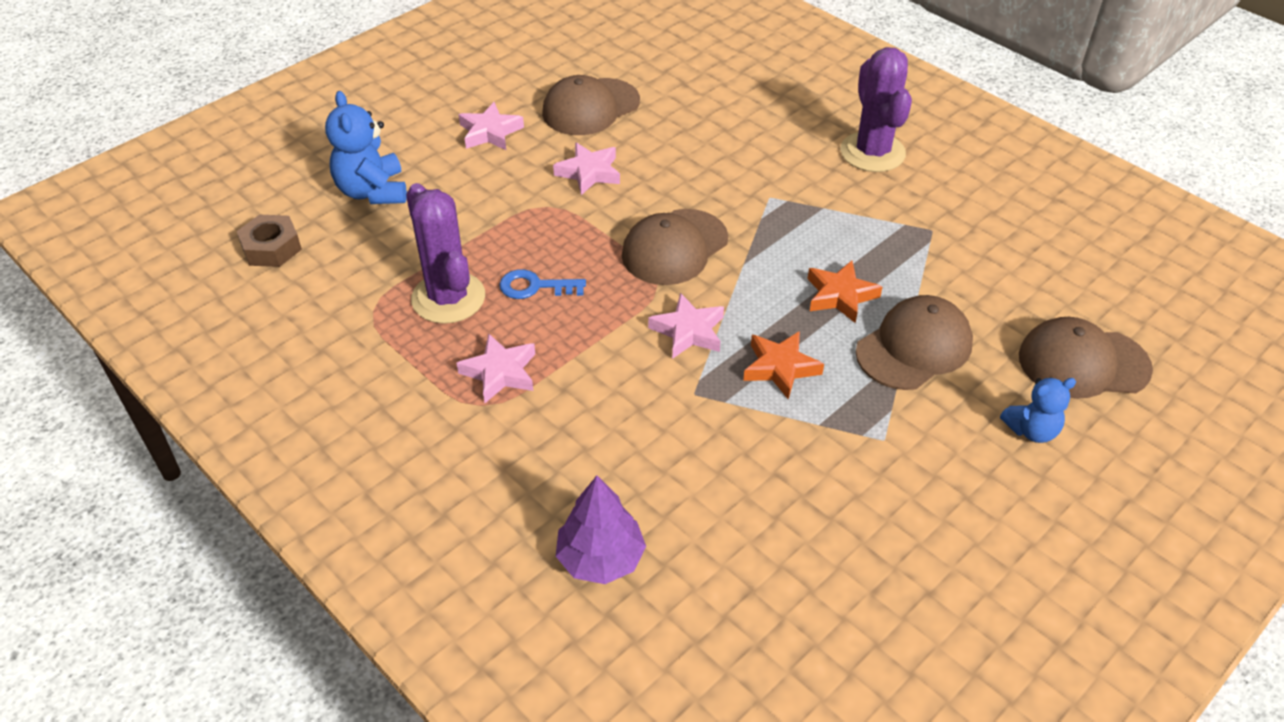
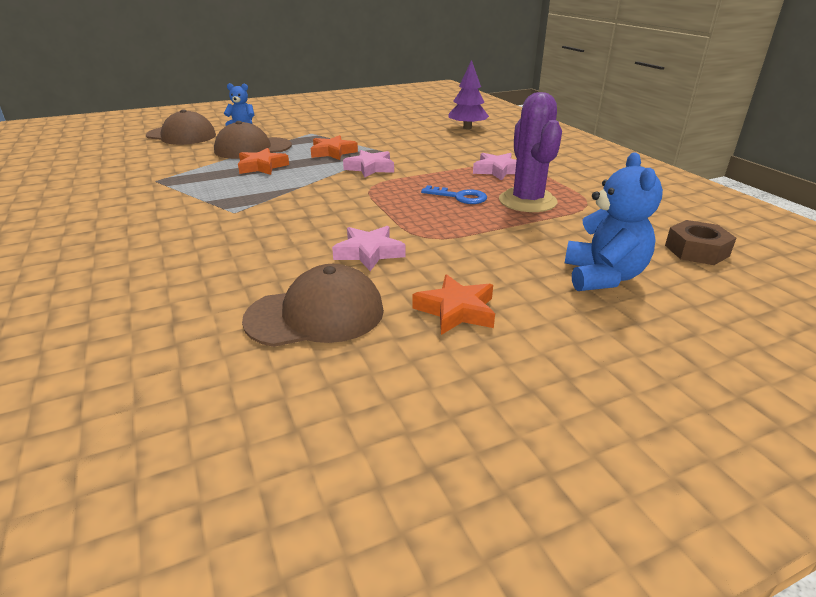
camera: 160 degrees left, 15 degrees down
(490, 132) = (456, 310): pink star -> orange star
(674, 247) = (341, 199): brown cap -> none
(872, 152) = (106, 223): purple cactus -> none

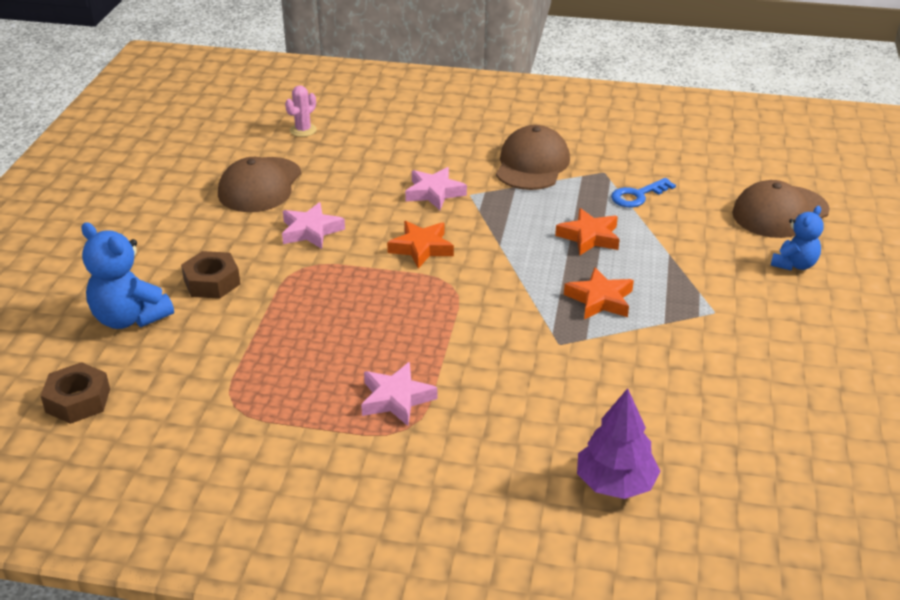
camera: 125 degrees right, 5 degrees up
(140, 347) = (303, 130): none -> pink cactus
(253, 148) = (672, 248): brown cap -> brown cap (532, 164)
(370, 168) = (510, 305): pink star -> pink star (434, 193)
(456, 310) = (191, 234): orange star -> orange star (421, 248)
(459, 197) = (356, 327): blue key -> blue key (637, 196)
(502, 264) = (212, 282): none -> brown nut
(527, 201) = (291, 366): purple cactus -> none

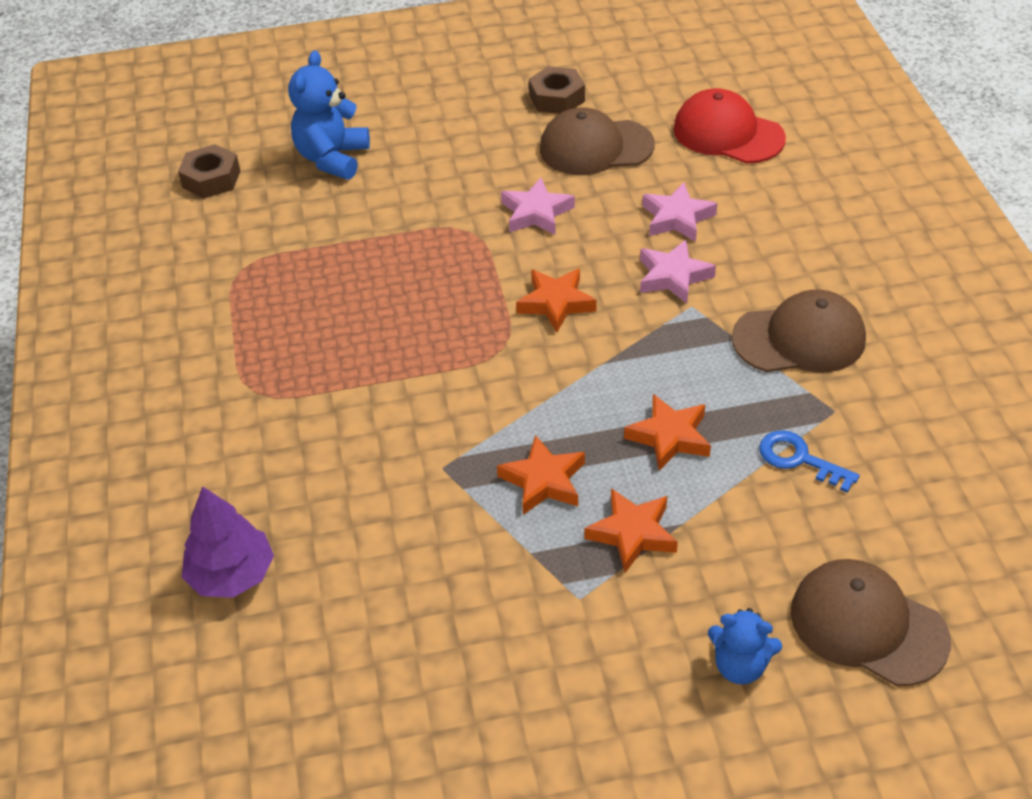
camera: 70 degrees right, 10 degrees up
(212, 282) = (411, 183): brown nut -> brown nut (557, 98)
(303, 130) = (728, 133): pink cactus -> red cap
(396, 399) = (295, 370): pink star -> pink star (677, 218)
(668, 275) = (632, 533): none -> orange star

